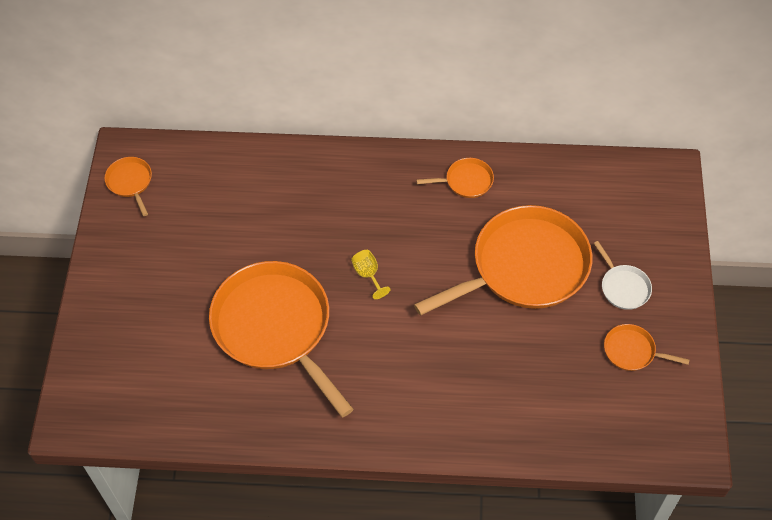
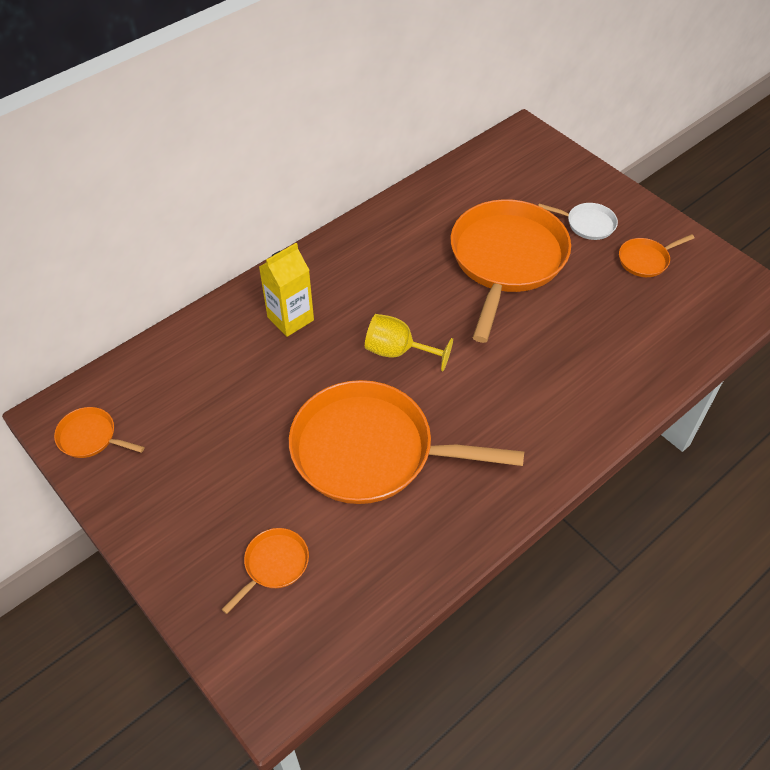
camera: 45 degrees left, 5 degrees down
(326, 194) = (290, 318): none -> yellow carton
(368, 275) = (398, 351): yellow goblet -> yellow goblet, size x1.55
(466, 181) = (391, 232): orange pan -> orange pan (274, 564)

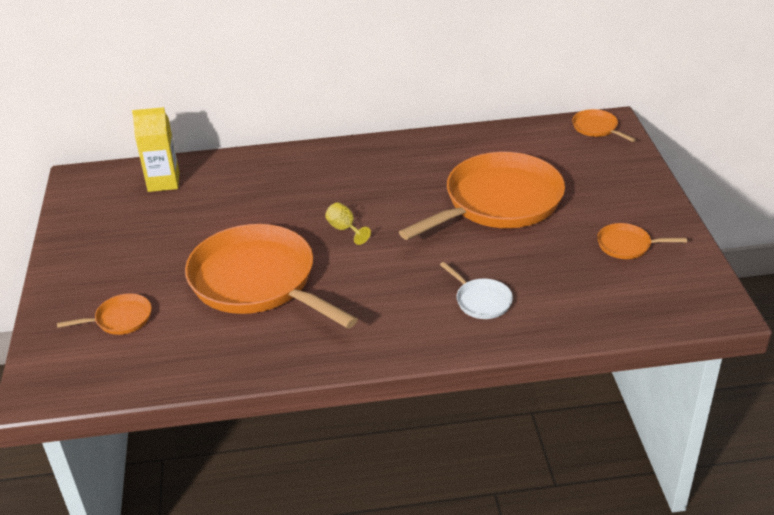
camera: 35 degrees right, 15 degrees down
(90, 437) = (87, 198): orange pan -> orange pan (596, 128)
(290, 318) = (288, 180): yellow carton -> yellow carton (163, 182)
(398, 351) = (345, 229): yellow goblet -> yellow goblet, size x0.64
(587, 224) = (599, 202): white pan -> white pan (481, 301)

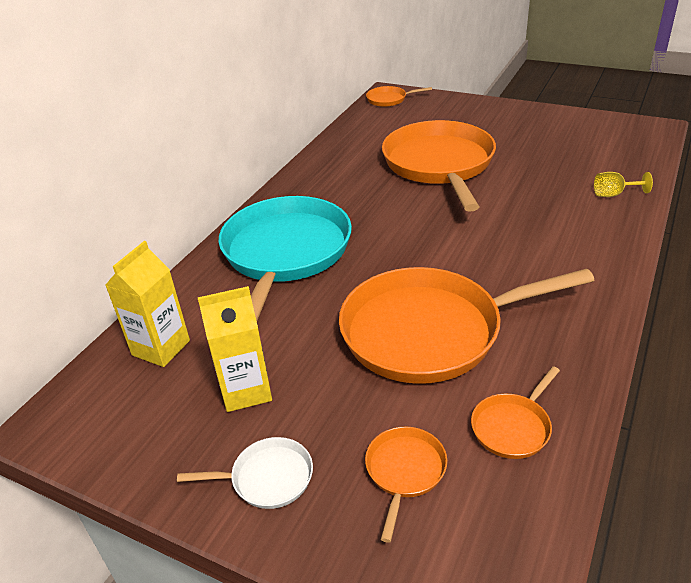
camera: 55 degrees left, 0 degrees up
(148, 231) = (246, 390): none -> yellow carton
(298, 182) = (285, 253): none -> turquoise pan
(345, 229) = (395, 250): yellow goblet -> yellow goblet (613, 194)
(481, 301) = (569, 213): white pan -> white pan (267, 478)
(627, 245) = (549, 134): orange pan -> orange pan (513, 427)

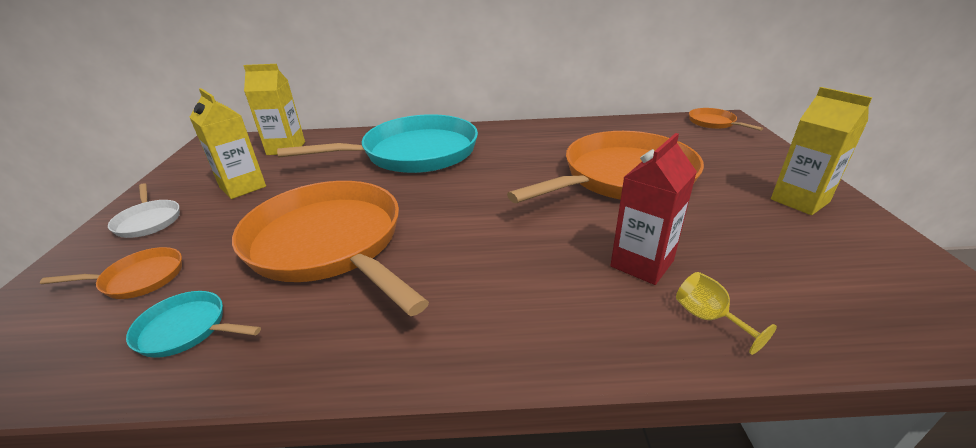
camera: 60 degrees right, 5 degrees down
(513, 427) = (186, 329): orange pan -> turquoise pan
(522, 120) = (799, 201): none -> yellow carton
(553, 196) = (642, 263): none -> red carton

